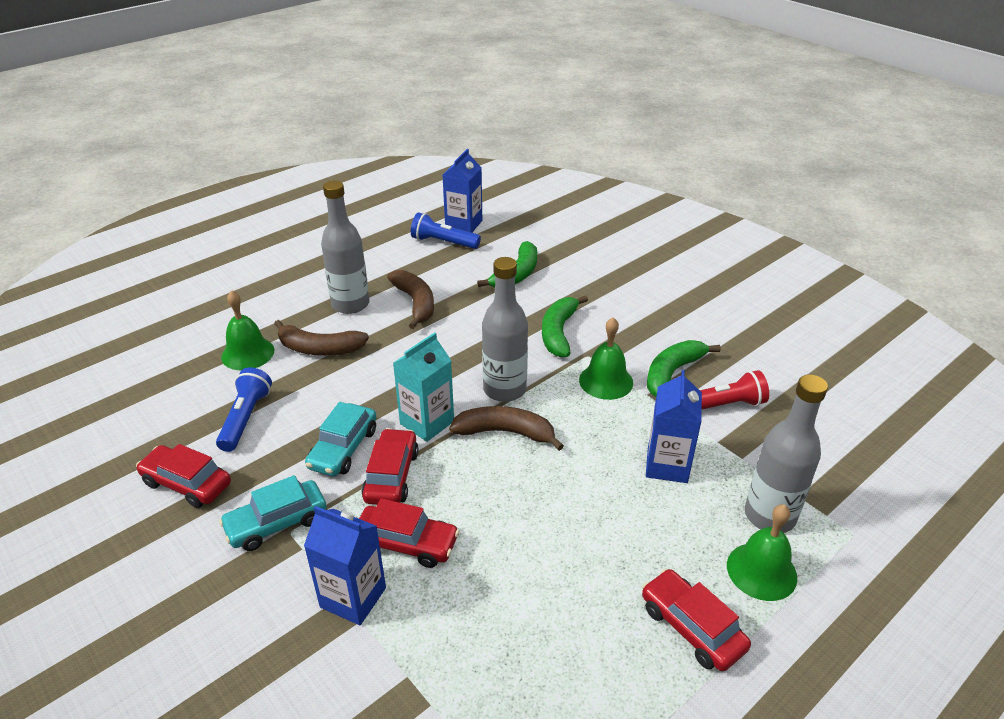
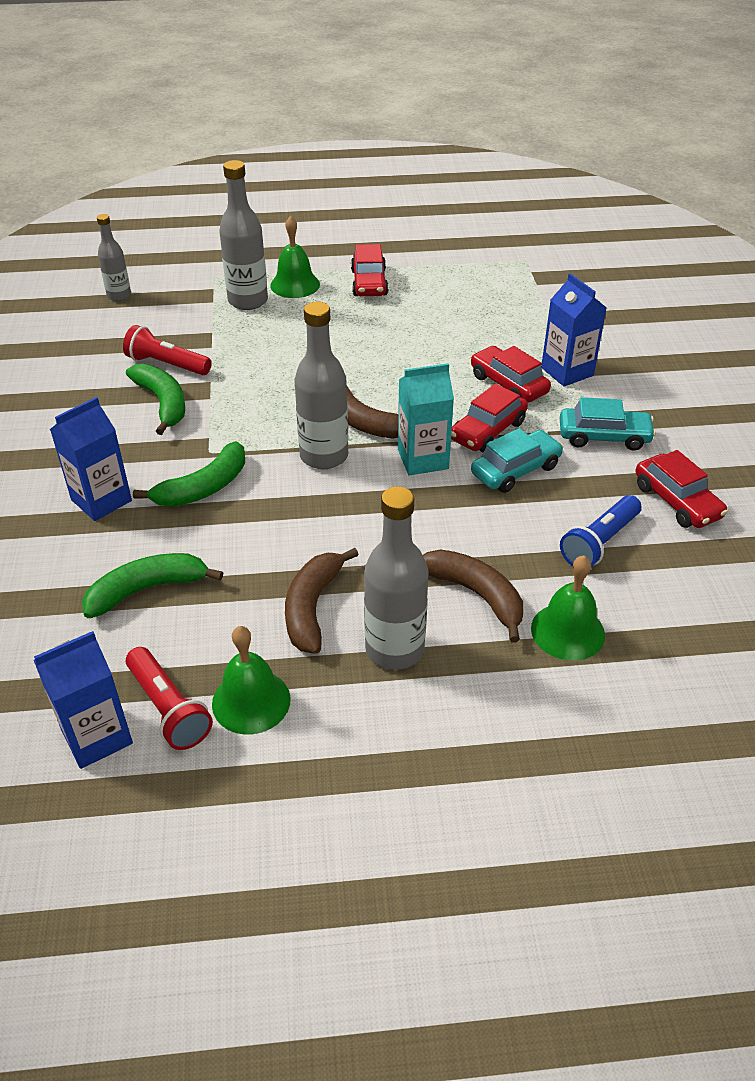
camera: 145 degrees left, 5 degrees up
(443, 242) = (168, 708): blue flashlight -> red flashlight
(606, 381) = (227, 422): green bell -> green bell (251, 701)
(667, 465) = (269, 349): blue carton -> blue carton (101, 500)
(672, 373) = (163, 403): green banana -> green banana turned 105 degrees counterclockwise
(882, 454) = (119, 295): none -> grey bottle

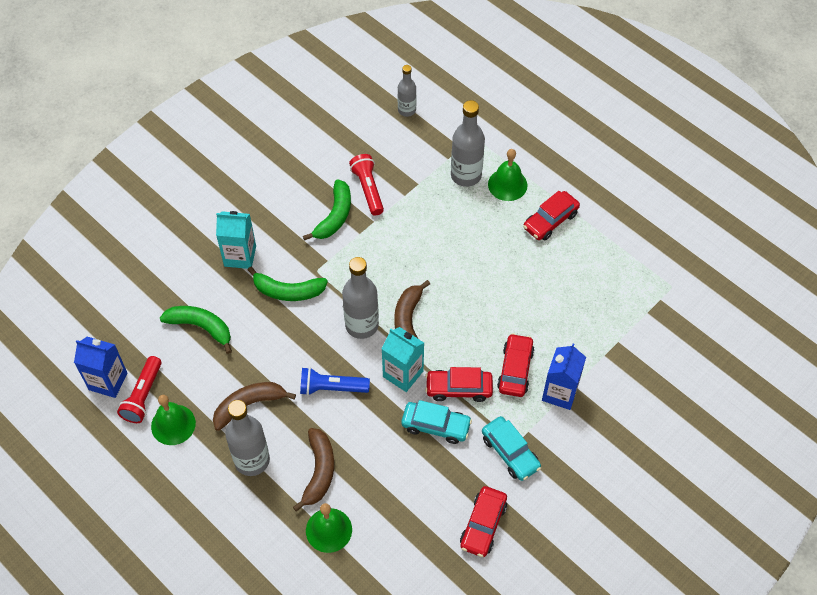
camera: 50 degrees right, 15 degrees up
(101, 500) = (240, 256): blue carton -> turquoise carton
(599, 542) = (411, 505): blue flashlight -> blue flashlight (332, 388)

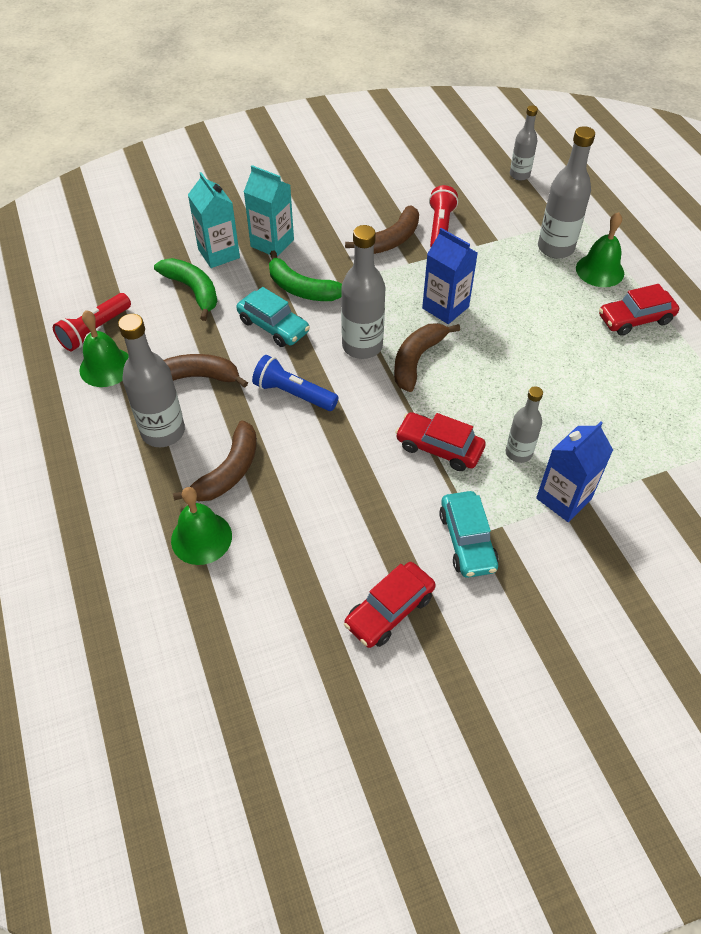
camera: 25 degrees right, 5 degrees down
(108, 381) = (70, 305): blue carton -> blue carton (445, 307)
(334, 216) = (391, 240): green banana -> brown banana
(403, 374) = (381, 409): turquoise carton -> turquoise carton (219, 254)
(436, 426) = (390, 476): turquoise car -> turquoise car (273, 326)
(515, 369) = (518, 453): red car -> grey bottle

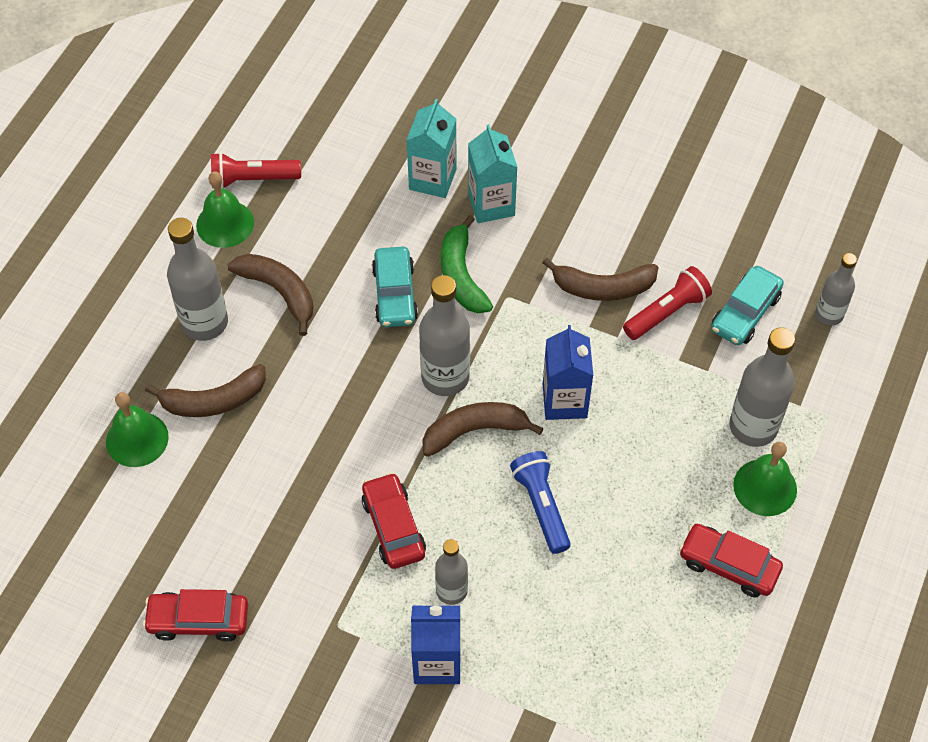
camera: 45 degrees right, 5 degrees up
(193, 290) = (369, 202): green banana -> none
(293, 394) = (337, 374): blue flashlight -> blue flashlight (541, 506)
(467, 540) = (318, 623): turquoise car -> turquoise car (745, 313)

